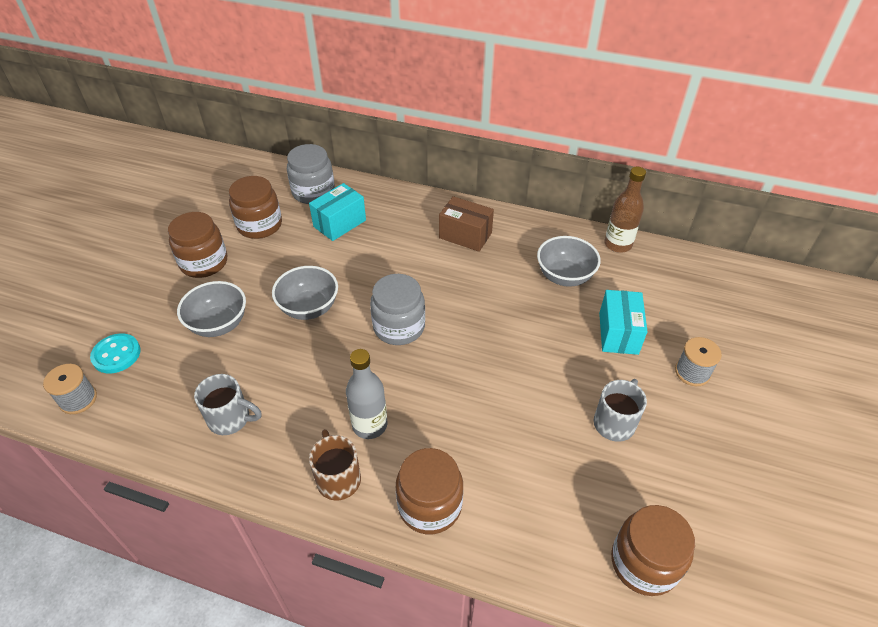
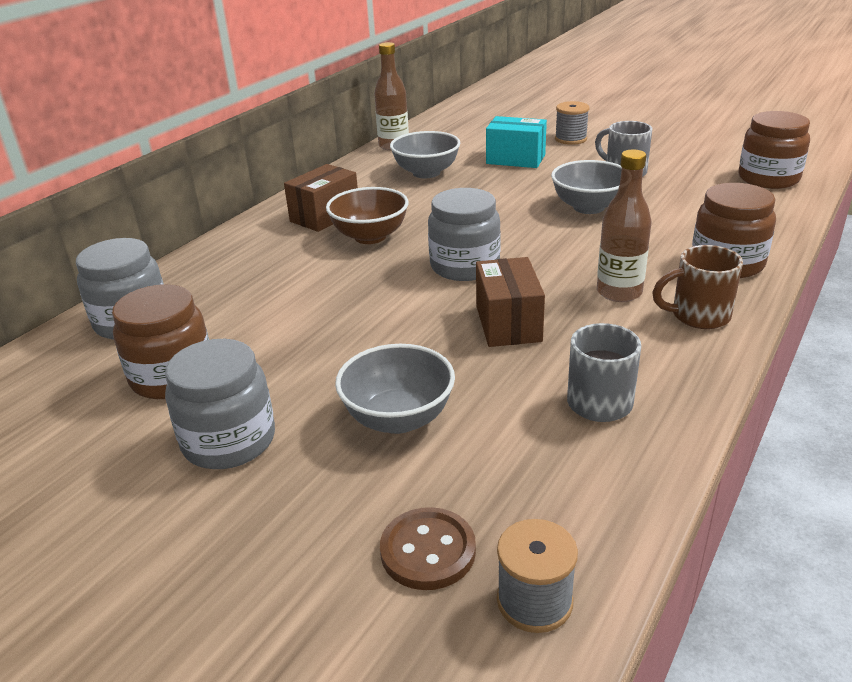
camera: 75 degrees left, 15 degrees down
(116, 354) = (428, 551): turquoise button -> brown button
(204, 262) = (229, 441): brown jar -> grey jar
(309, 308) = (400, 331): grey bowl -> grey bowl (588, 207)
(320, 362) = (508, 323): none -> brown box
(339, 223) = (231, 300): turquoise box -> none
(370, 425) = (619, 292): grey bottle -> brown bottle
(437, 266) = (370, 236): none -> brown bowl

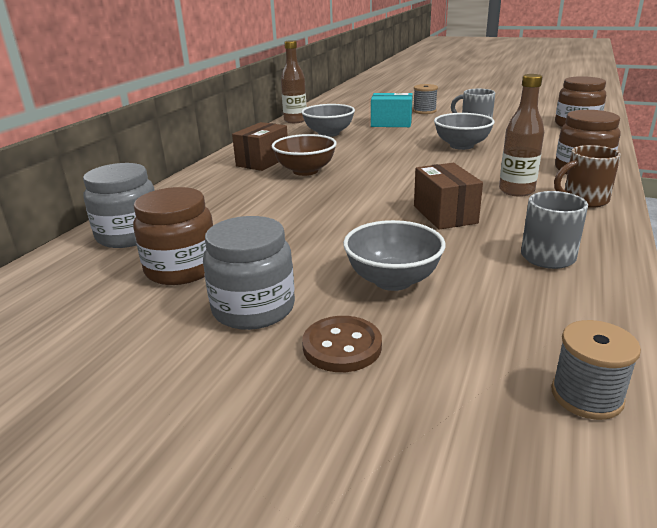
camera: 10 degrees left, 5 degrees down
(428, 551) = (472, 369): brown button -> brown button (342, 346)
(464, 266) = (390, 183): grey jar -> none

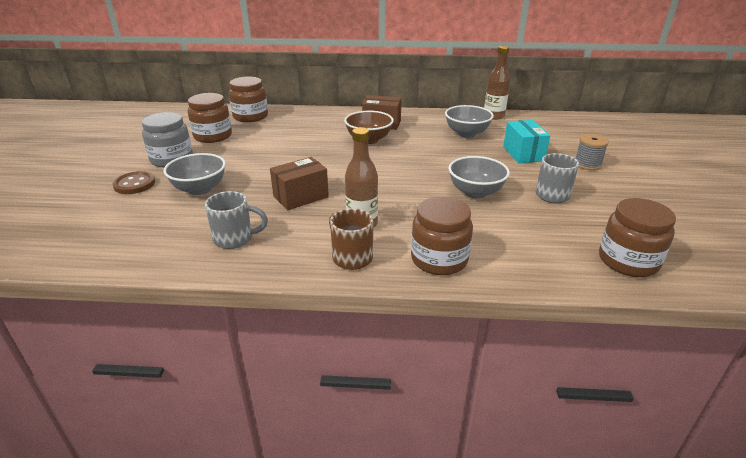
camera: 70 degrees right, 5 degrees up
(129, 235) = (250, 116): grey jar -> brown jar
(586, 396) = (77, 249): grey spool -> none

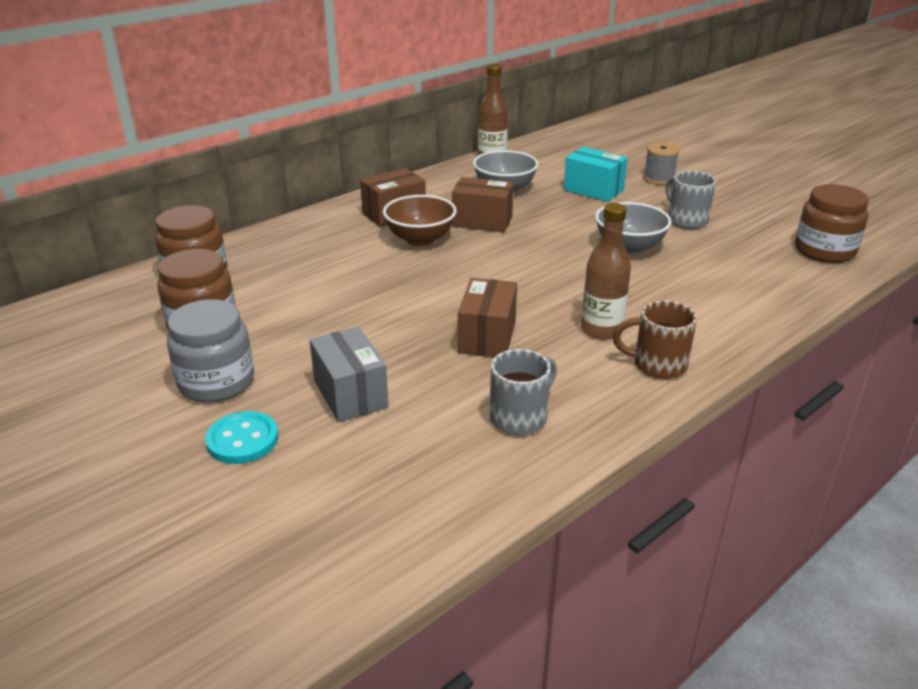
camera: 45 degrees left, 0 degrees up
(134, 184) = (242, 440): brown button -> turquoise button
(200, 189) = (350, 394): grey bowl -> grey box
(418, 144) = (482, 221): none -> brown box
(439, 259) = (720, 323): brown jar -> none

